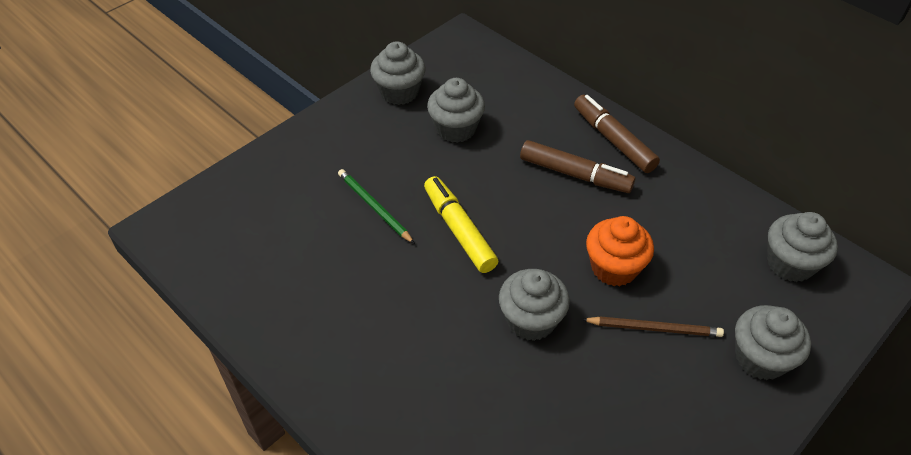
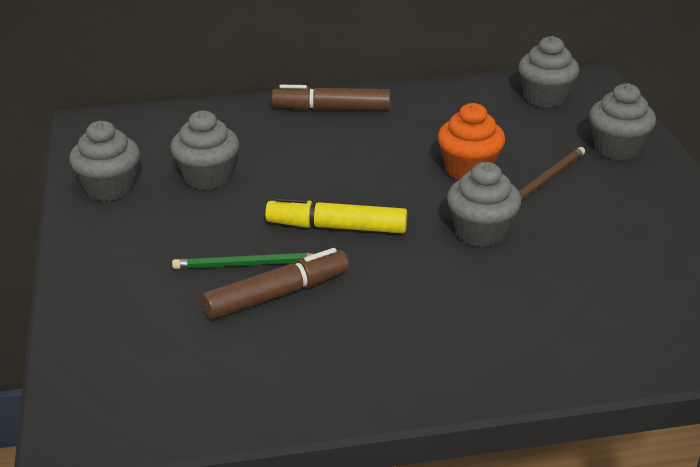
camera: 55 degrees left, 15 degrees down
(575, 174) = (346, 142): brown marker -> brown marker (277, 294)

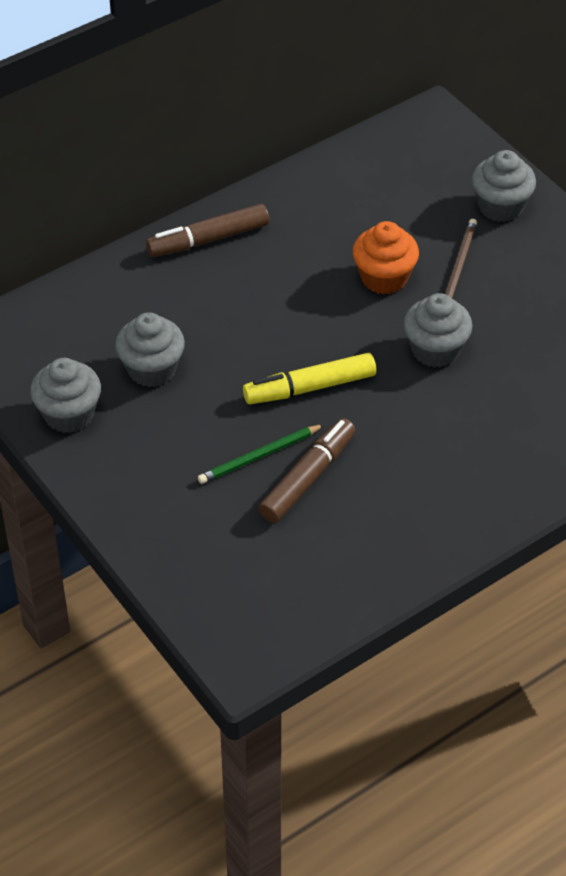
camera: 25 degrees left, 15 degrees up
(545, 97) = (403, 157): grey cupcake -> none

